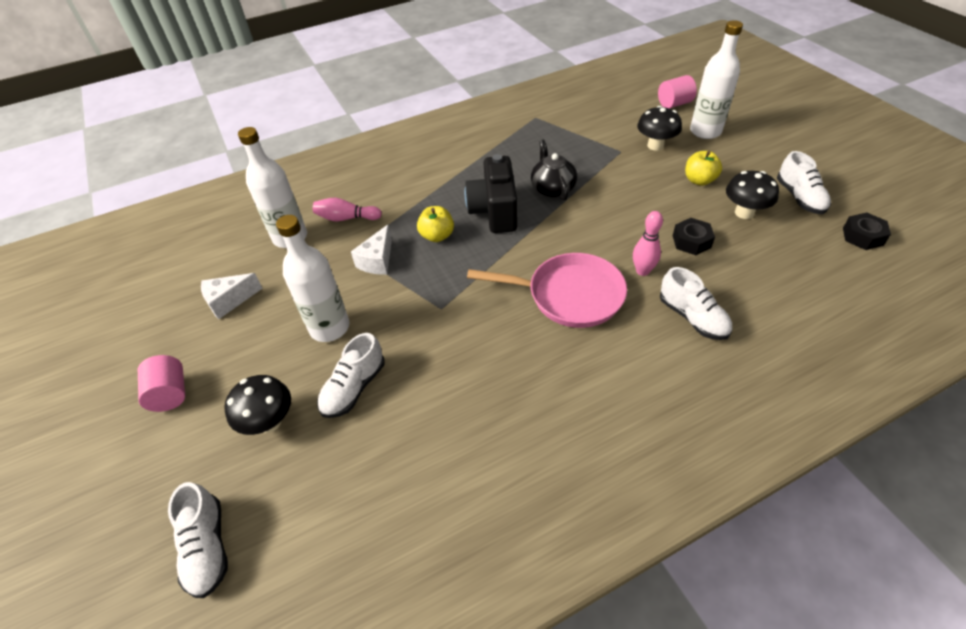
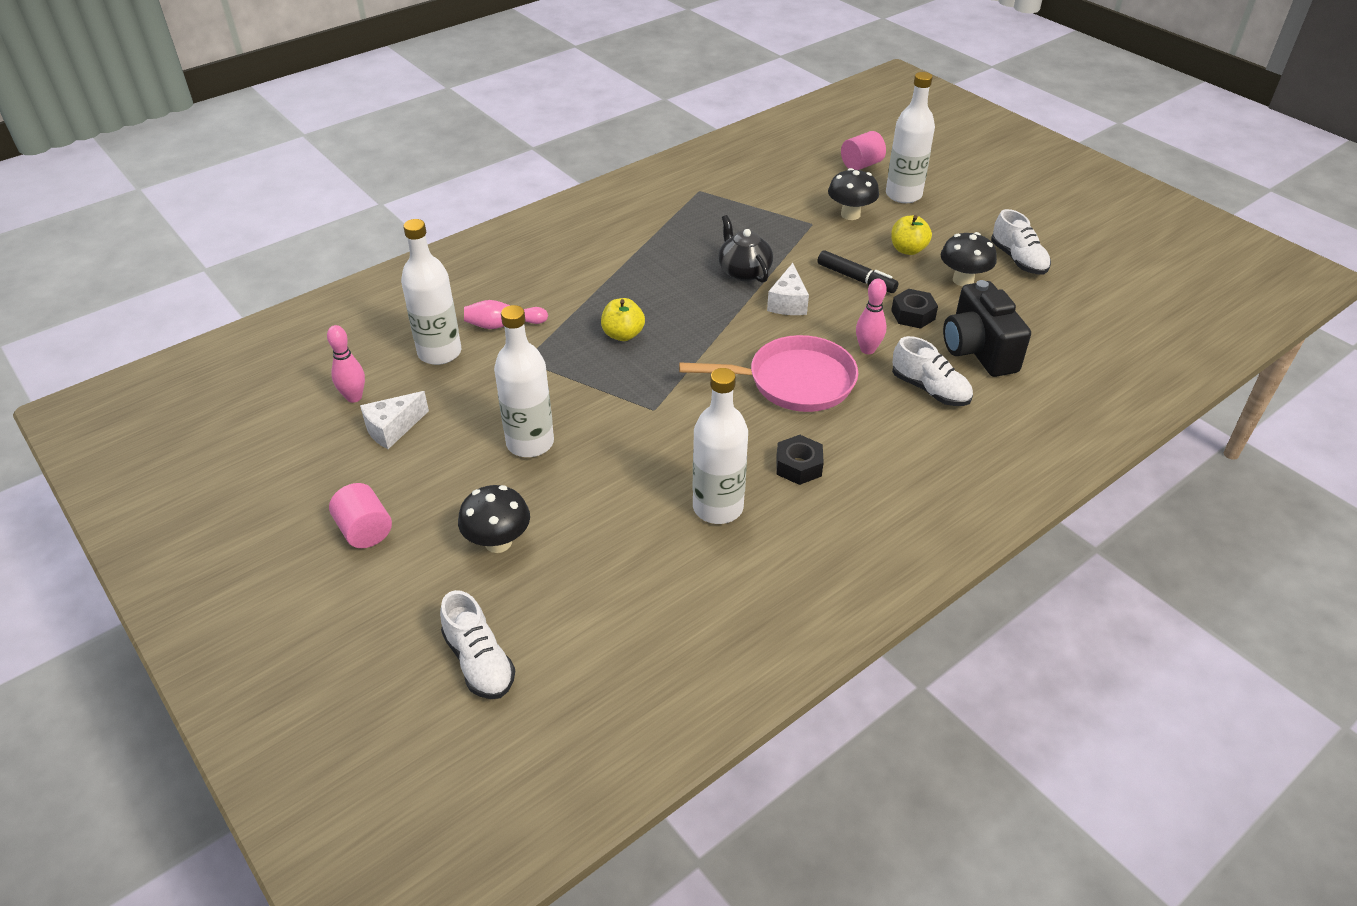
camera: 15 degrees left, 5 degrees down
(212, 269) = (354, 397): none -> pink bowling pin
(354, 388) = (583, 498): white shoe -> none
(377, 261) = (560, 368): white cheese -> white cheese (788, 303)
(467, 415) = (718, 507): none -> white bottle
(494, 211) = (683, 302): black camera -> black camera (978, 350)
(647, 203) = (856, 278): none -> black marker
(862, 236) = (1087, 294): black nut -> black nut (798, 466)

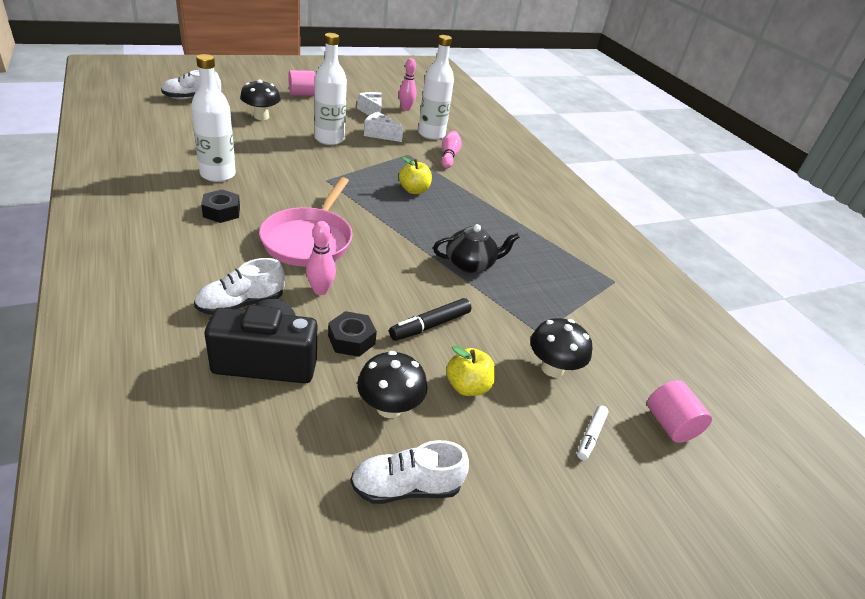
camera: 100 degrees right, 5 degrees down
(788, 303) = (412, 271): white cheese -> white cheese (380, 134)
(903, 195) = (590, 436): white bottle -> white marker

